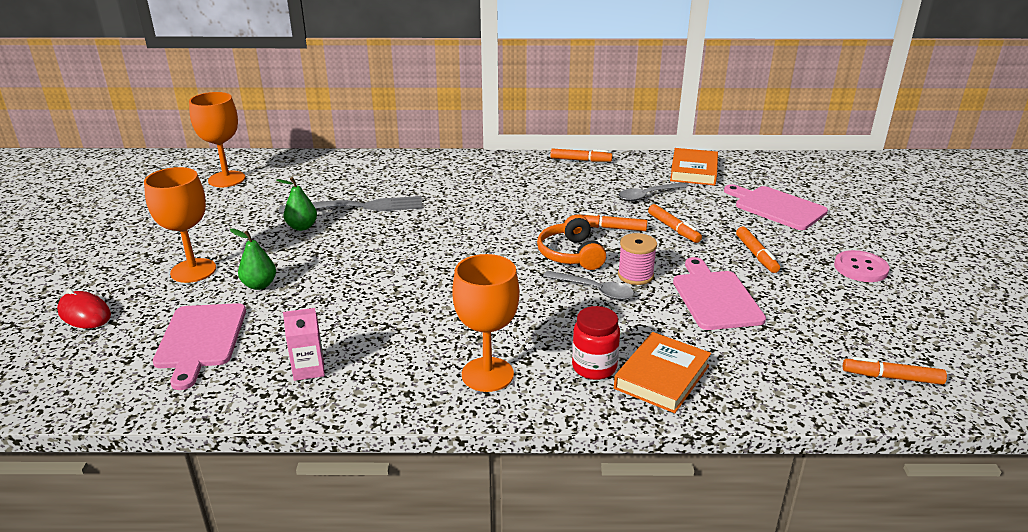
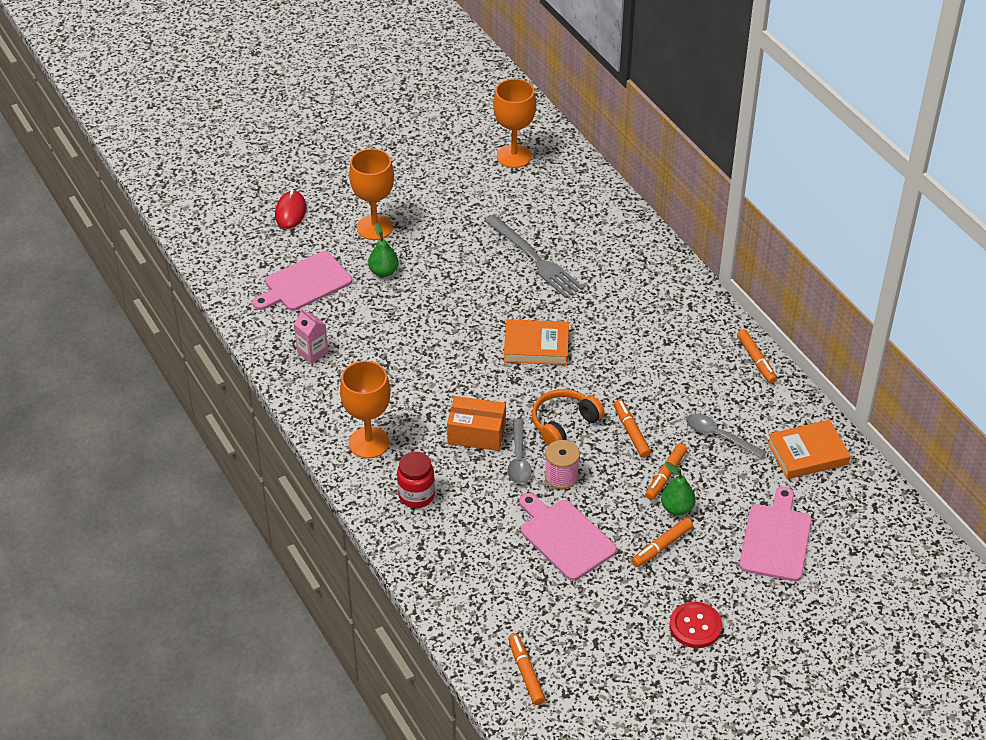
camera: 60 degrees right, 15 degrees up
(302, 227) = (477, 246): green pear -> green pear (677, 508)
(539, 302) = (476, 433): none -> orange box
(662, 377) = (431, 536): orange book -> orange book (536, 346)
(715, 298) = (564, 537): pink cutting board -> pink cutting board turned 90 degrees counterclockwise
(860, 268) = (695, 626): pink button -> red button

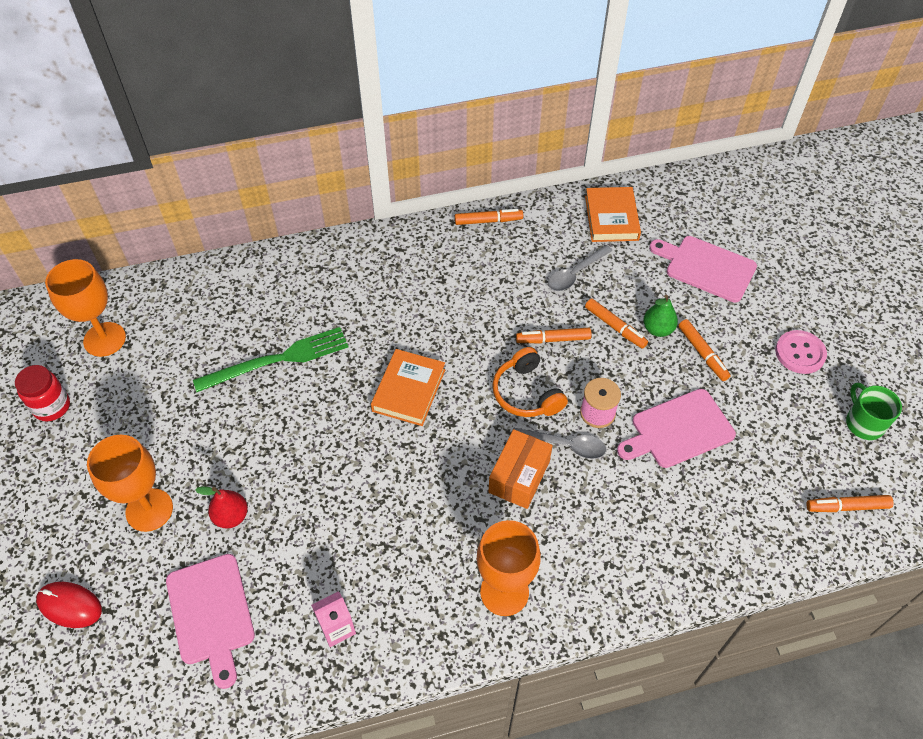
camera: 75 degrees left, 10 degrees up
(383, 272) = (231, 516): green pear -> red pear
(416, 495) = (596, 558): red jar -> red jar (52, 406)
(535, 259) = (277, 360): grey fork -> green fork
(628, 684) = (864, 423): none -> green mug
(695, 626) = (800, 353): red button -> pink button

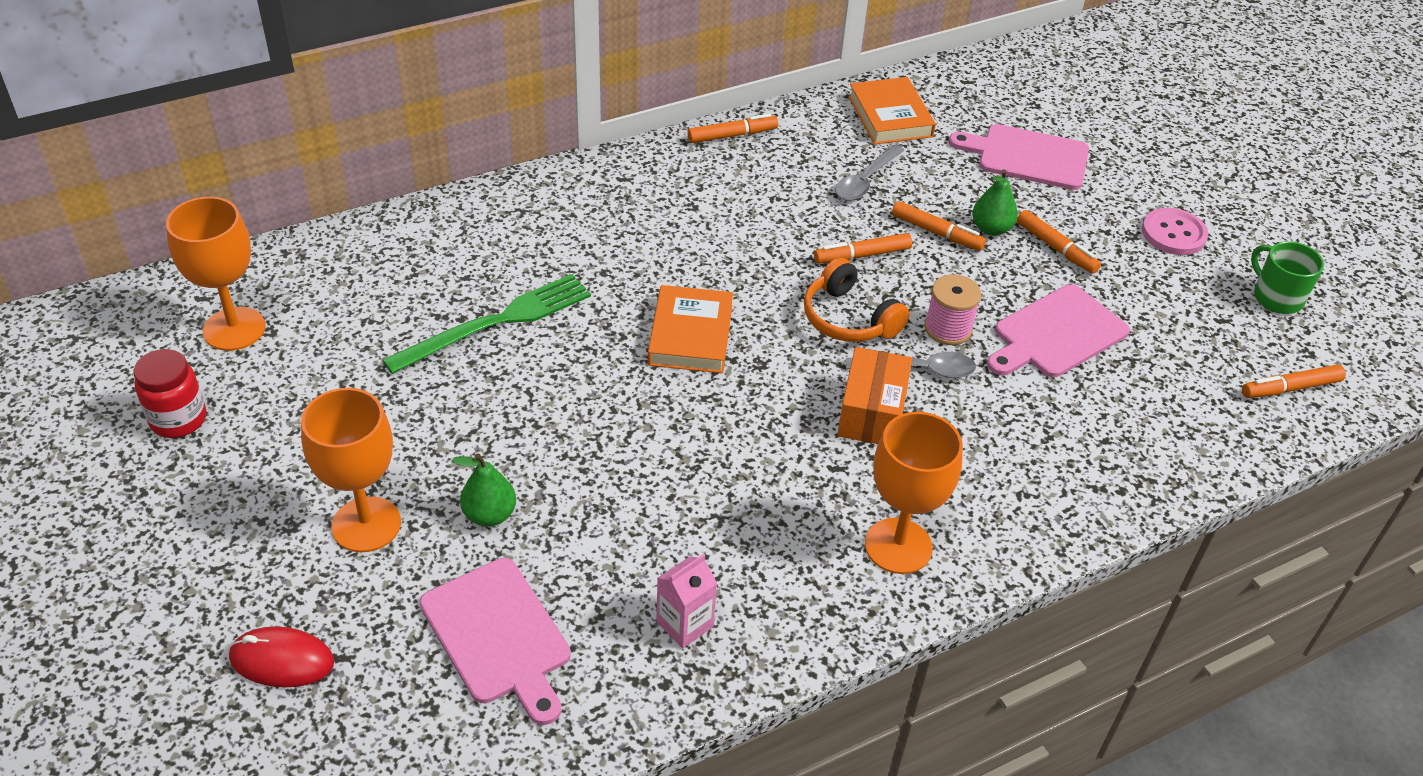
camera: 15 degrees left, 10 degrees down
(231, 516) = (489, 515): red pear -> green pear

